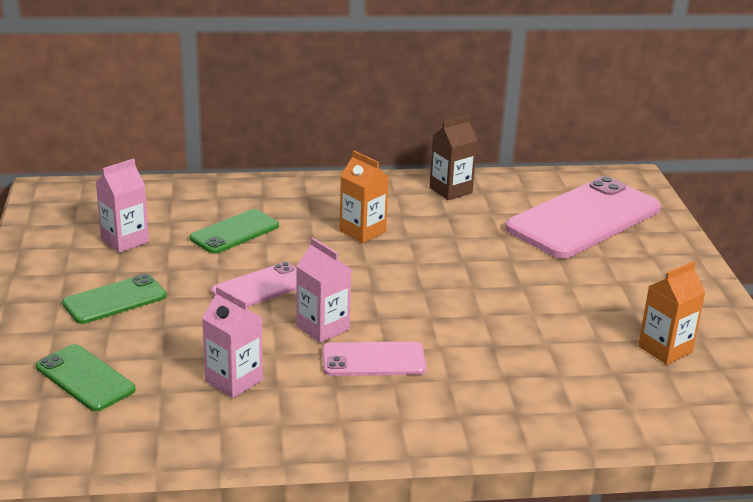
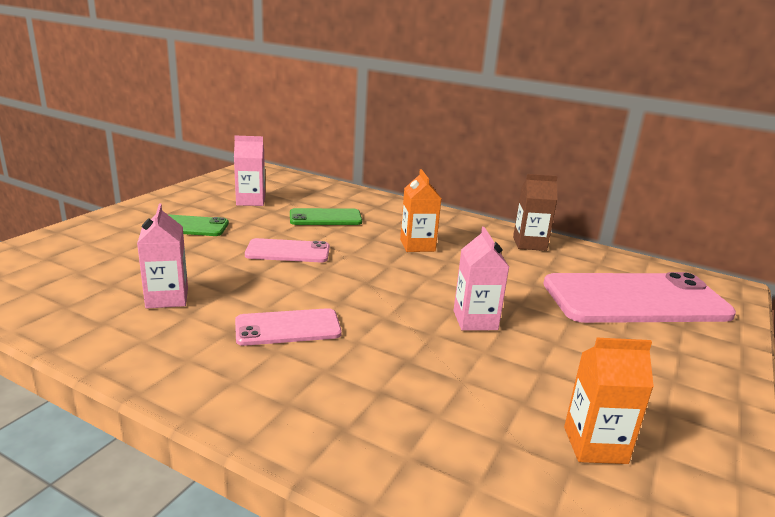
camera: 35 degrees right, 5 degrees down
(85, 378) = (88, 259): green phone -> none
(322, 328) = (287, 291): pink carton -> pink carton (475, 320)
(373, 360) = (288, 328): pink phone -> pink phone turned 45 degrees counterclockwise

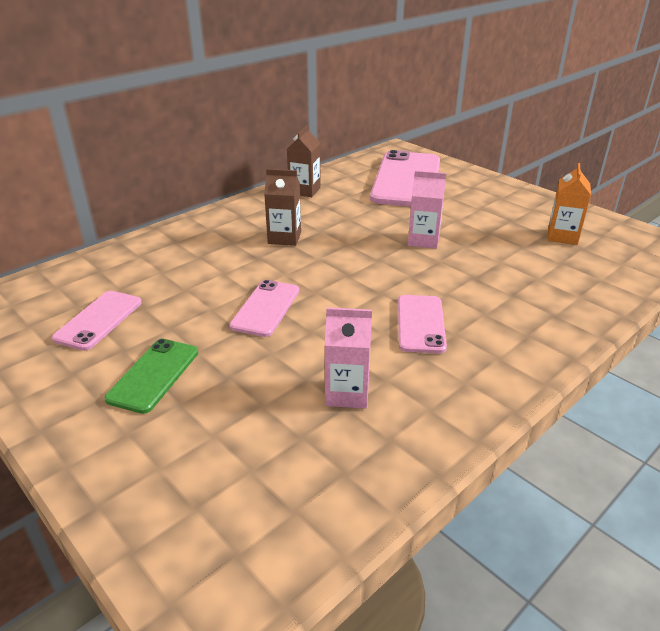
camera: 70 degrees left, 10 degrees up
(250, 201) = (99, 320): pink carton -> pink phone
(325, 218) = (188, 275): green phone -> none
(417, 245) = (284, 238): orange carton -> brown carton

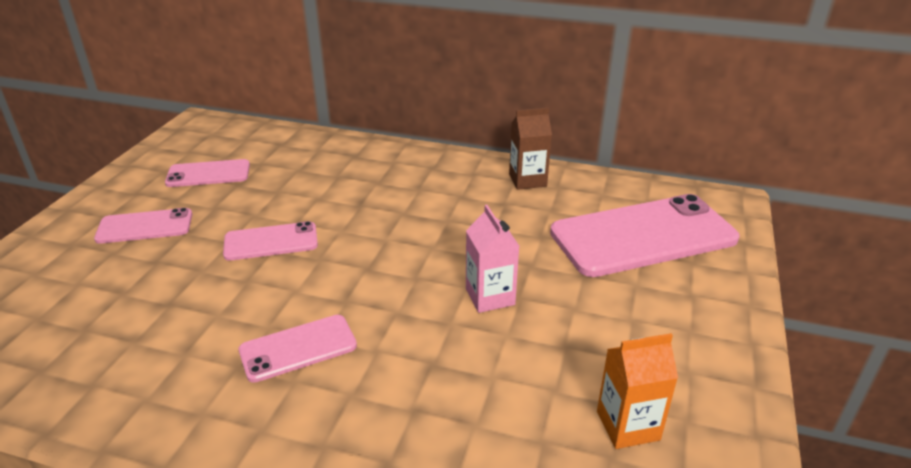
camera: 60 degrees right, 0 degrees up
(154, 375) = (145, 226): green phone -> pink phone
(284, 238) = (410, 205): brown carton -> none
(347, 393) = (153, 335): pink carton -> none

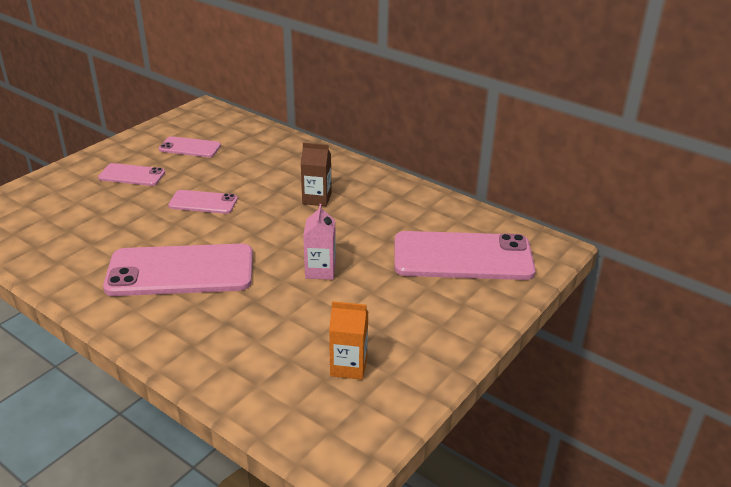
camera: 20 degrees right, 0 degrees up
(298, 348) = (180, 271): pink phone -> pink phone, size x1.95
(527, 180) = (409, 198): brown carton -> brown carton (317, 198)

